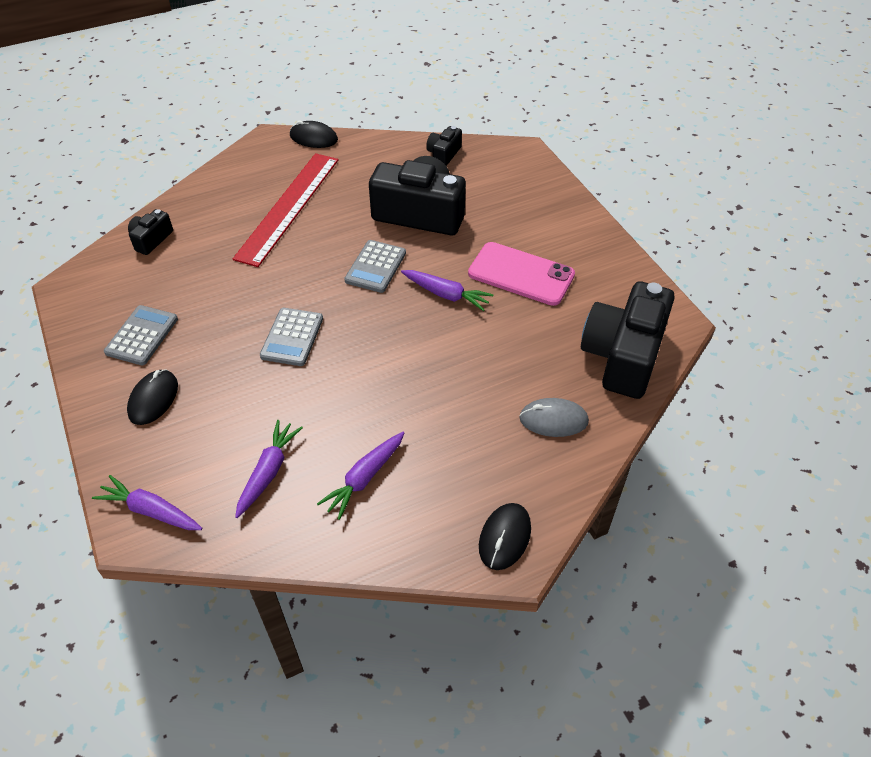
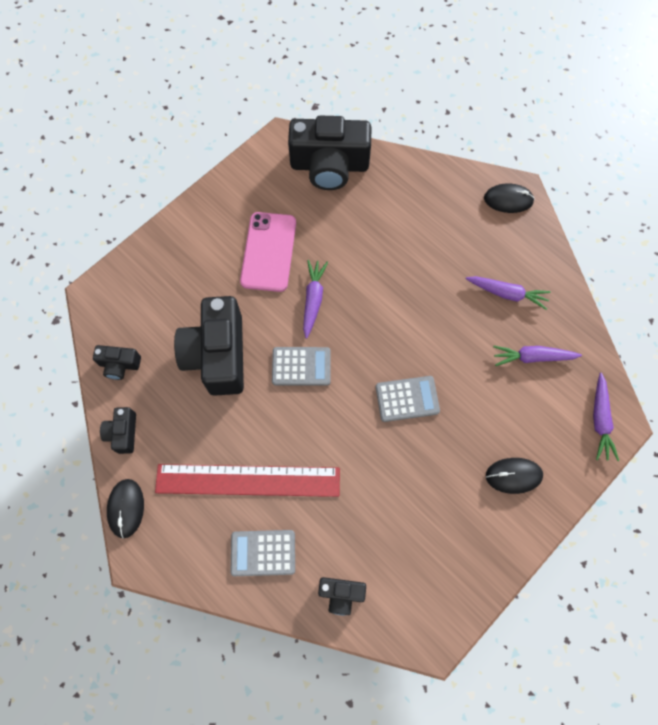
camera: 110 degrees left, 20 degrees up
(142, 336) = (458, 526): grey calculator -> grey calculator (263, 553)
(378, 146) = (123, 433): none -> black camera
(553, 420) = (406, 195): grey mouse -> none

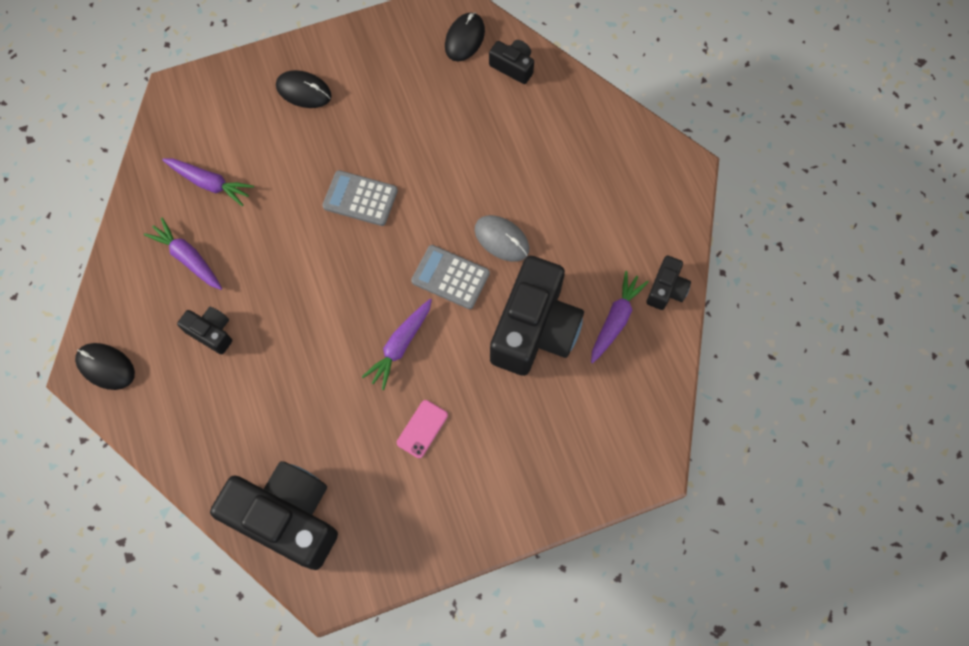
camera: 155 degrees left, 0 degrees up
(120, 365) = (647, 365): black camera -> black camera (211, 332)
(126, 508) = (685, 216): black mouse -> black mouse (464, 39)
(248, 480) = (555, 191): red ruler -> none
(263, 553) = (568, 125): grey calculator -> none
(269, 252) = (422, 429): pink phone -> pink phone, size x0.49
(275, 415) = (501, 239): none -> grey mouse
(600, 420) = (190, 102): purple carrot -> purple carrot (615, 319)

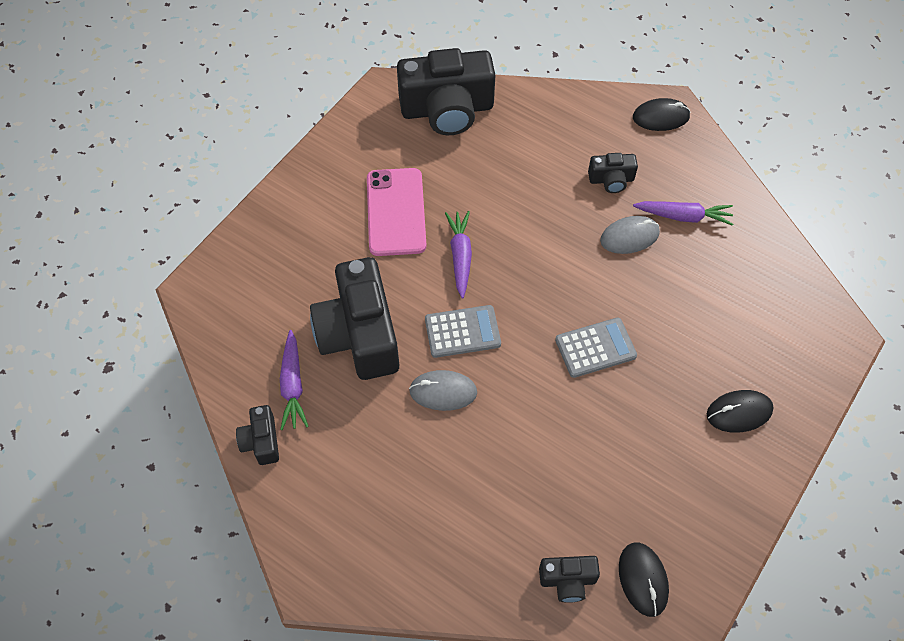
camera: 145 degrees right, 10 degrees down
(210, 183) = (729, 280): purple carrot -> none
(248, 270) = (629, 237): none -> grey mouse
(422, 429) = (396, 212): pink phone -> pink phone, size x2.03

